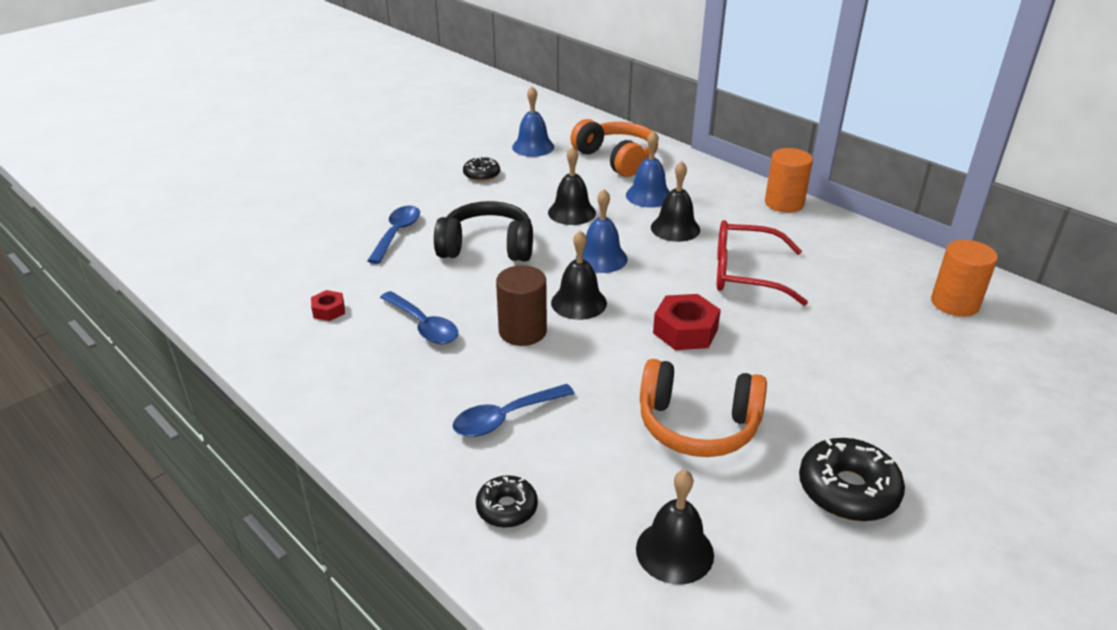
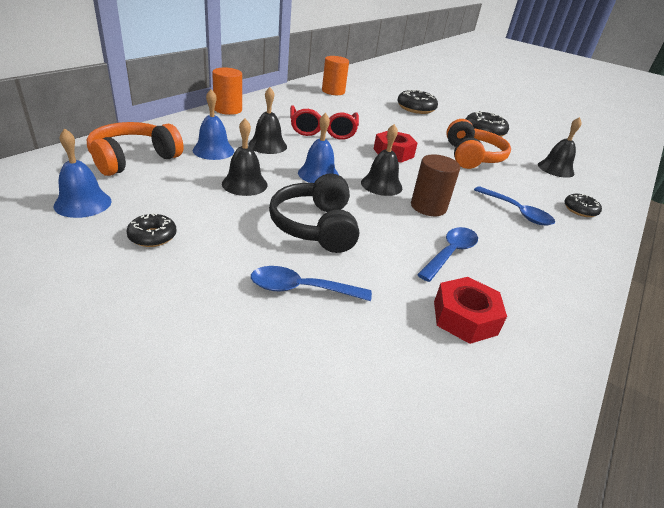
camera: 105 degrees left, 0 degrees up
(329, 310) = (465, 318): red nut -> red nut, size x1.81
(936, 405) = (416, 108): none -> black donut

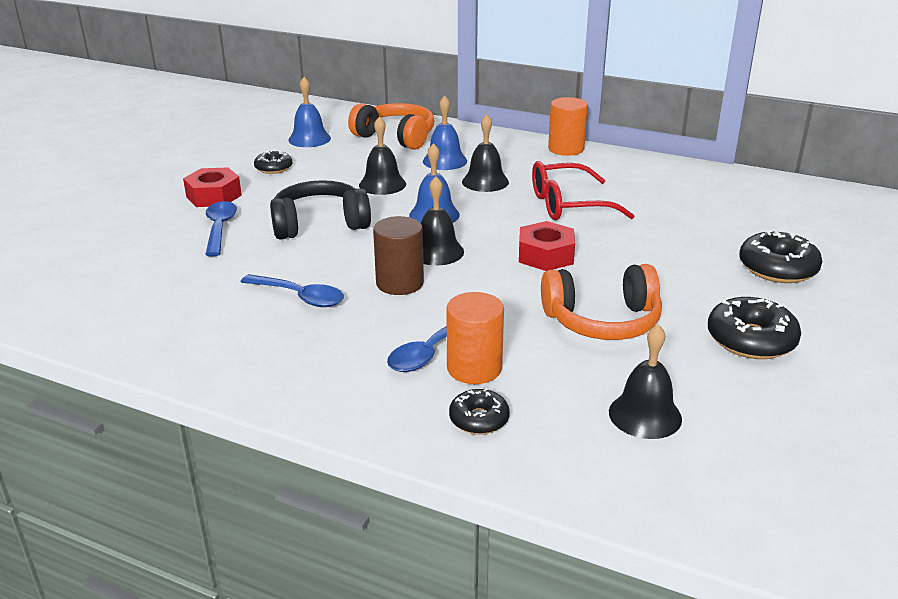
camera: 85 degrees right, 5 degrees down
(333, 91) = (746, 197): orange cylinder -> orange cylinder (474, 368)
(465, 318) = (192, 303): red nut -> red nut (214, 196)

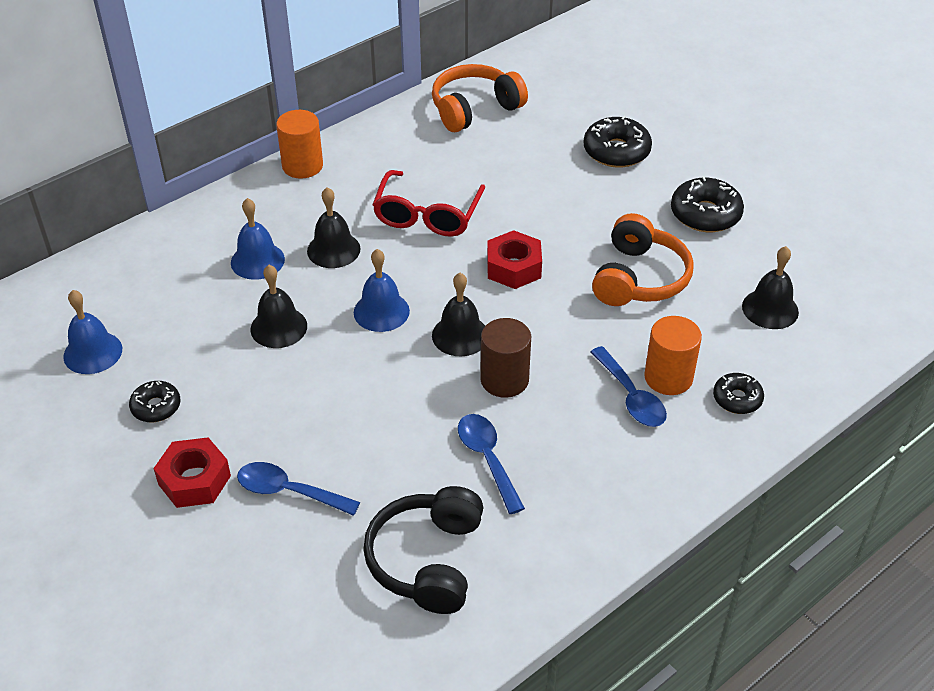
camera: 65 degrees left, 15 degrees up
(300, 297) = (487, 459): blue spoon -> blue spoon turned 75 degrees counterclockwise
(319, 224) = (340, 404): black headphones -> black headphones (428, 560)
(396, 137) = (157, 277): orange headphones -> orange headphones (475, 109)

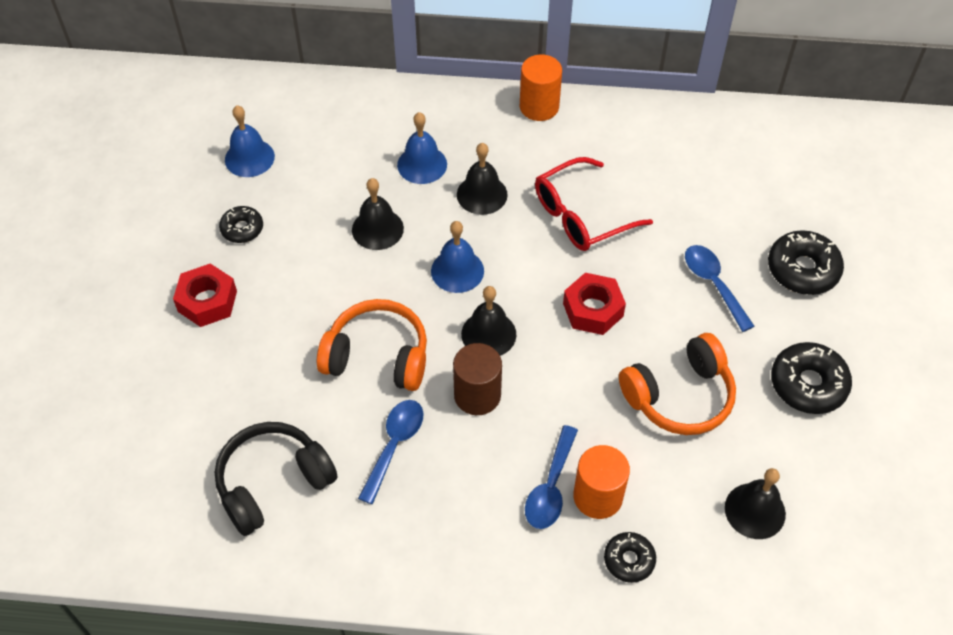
camera: 45 degrees right, 10 degrees up
(289, 491) = (249, 358): blue spoon -> blue spoon (713, 284)
(475, 109) = (729, 147): orange headphones -> orange headphones (377, 357)

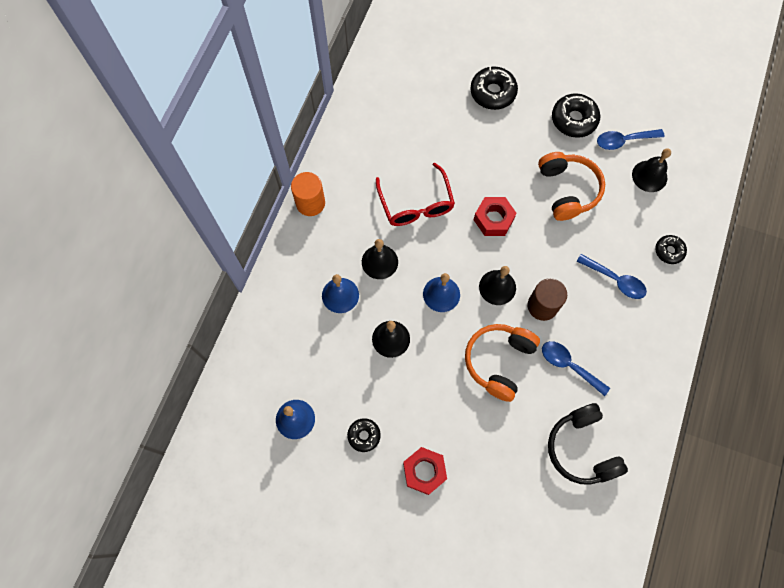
camera: 75 degrees left, 15 degrees up
(598, 496) = (626, 256): orange cylinder -> none
(713, 284) = (491, 144): blue spoon -> blue spoon (623, 141)

